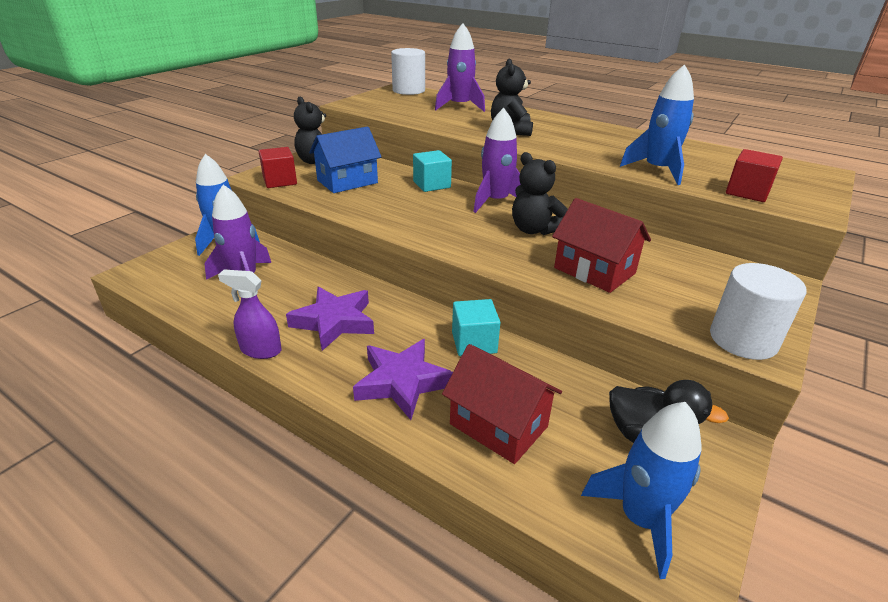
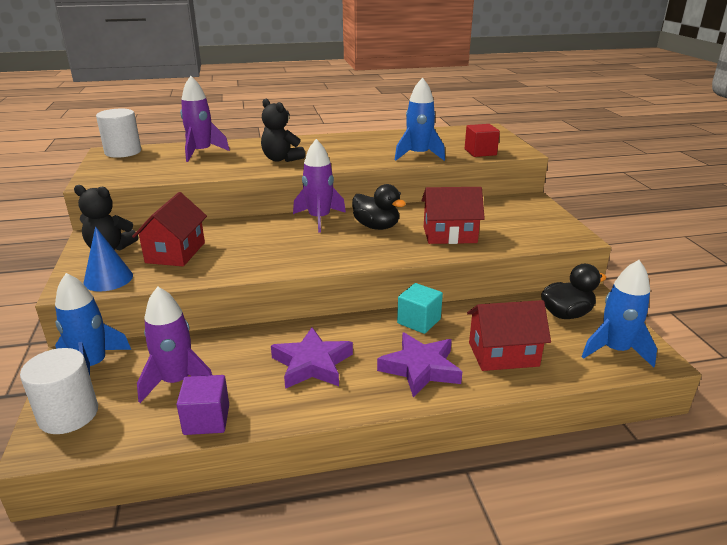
camera: 45 degrees left, 5 degrees down
(215, 314) = (206, 419): none -> purple cube
(260, 350) = (295, 415): purple spray bottle -> none
(280, 181) = (108, 279): red cube -> blue cone
(347, 181) = (175, 252): blue house -> red house
(431, 184) = (251, 226): turquoise cube -> none
(534, 230) = (376, 227): black teddy bear -> black duck
(743, 339) = (562, 235): white cylinder -> white cylinder (68, 414)

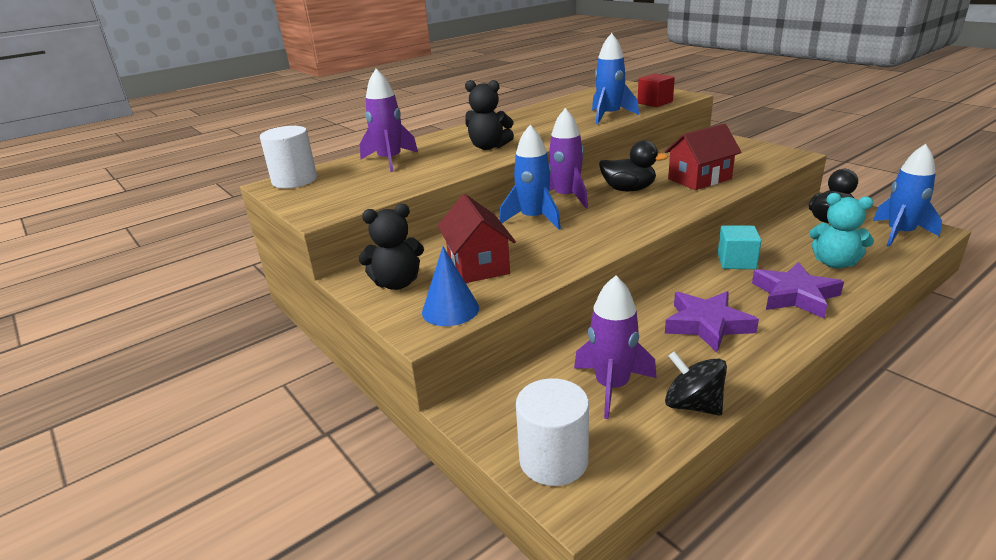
camera: 25 degrees left, 0 degrees up
(93, 366) = (503, 408): blue rocket -> blue rocket (533, 219)
(206, 419) = (693, 405): purple cube -> black spinning top
(503, 354) = (834, 263): red house -> turquoise teddy bear

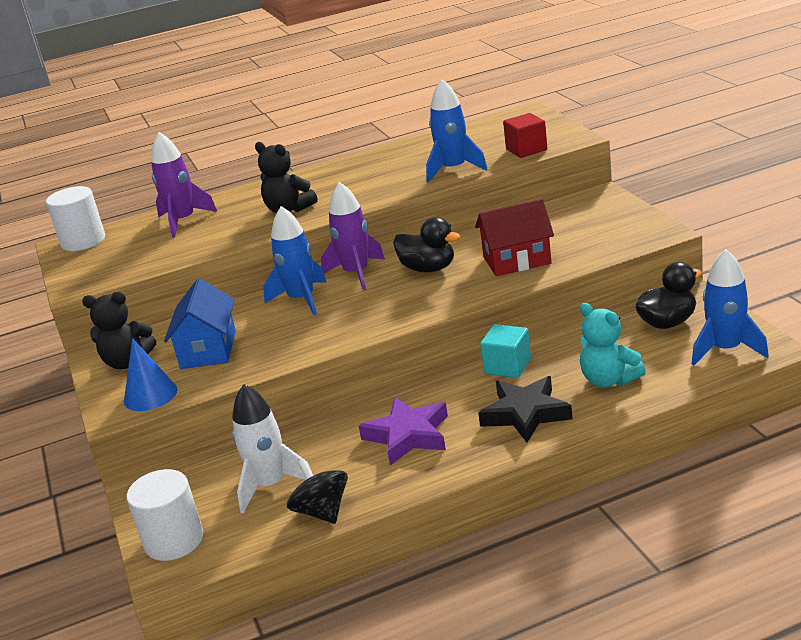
camera: 20 degrees right, 0 degrees up
(478, 265) = (208, 350): red house -> blue house
(612, 386) = (270, 485): purple rocket -> white rocket
(795, 295) = (525, 414): purple star -> black star

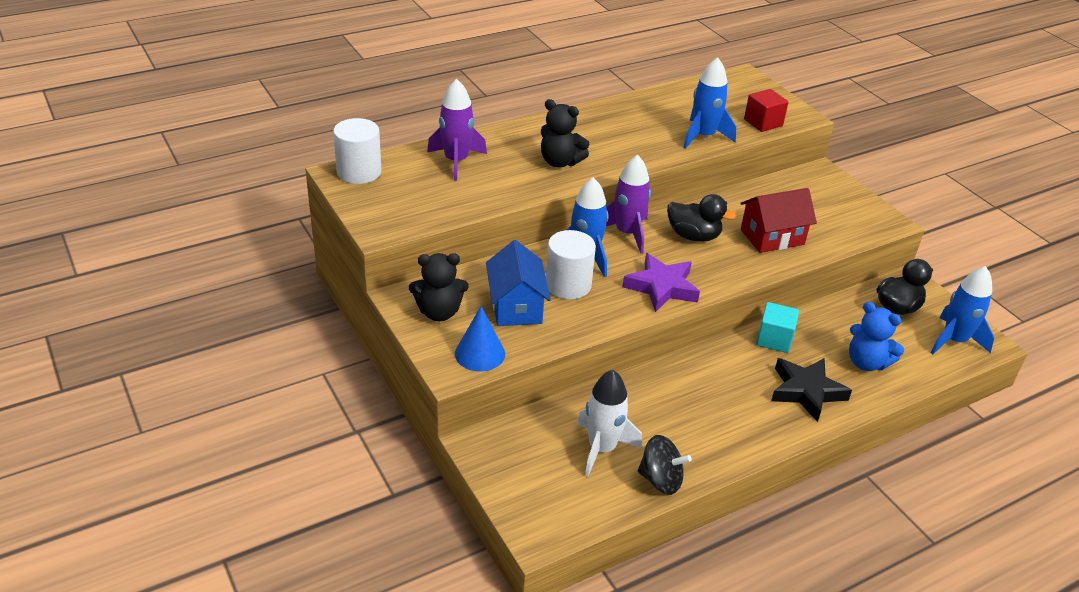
camera: 15 degrees left, 10 degrees up
(174, 540) = (533, 502): white cylinder -> white cylinder (568, 285)
(322, 511) = (660, 480): black spinning top -> black spinning top turned 150 degrees clockwise
(408, 435) = (710, 405): purple star -> purple star (661, 287)
(609, 380) = (866, 362): turquoise teddy bear -> blue teddy bear

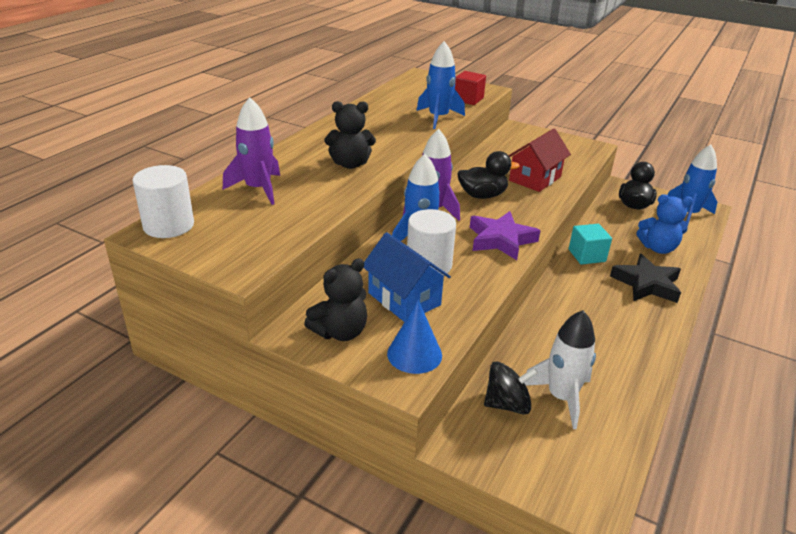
camera: 30 degrees left, 5 degrees down
(660, 480) = (630, 402): black spinning top -> black spinning top (507, 404)

